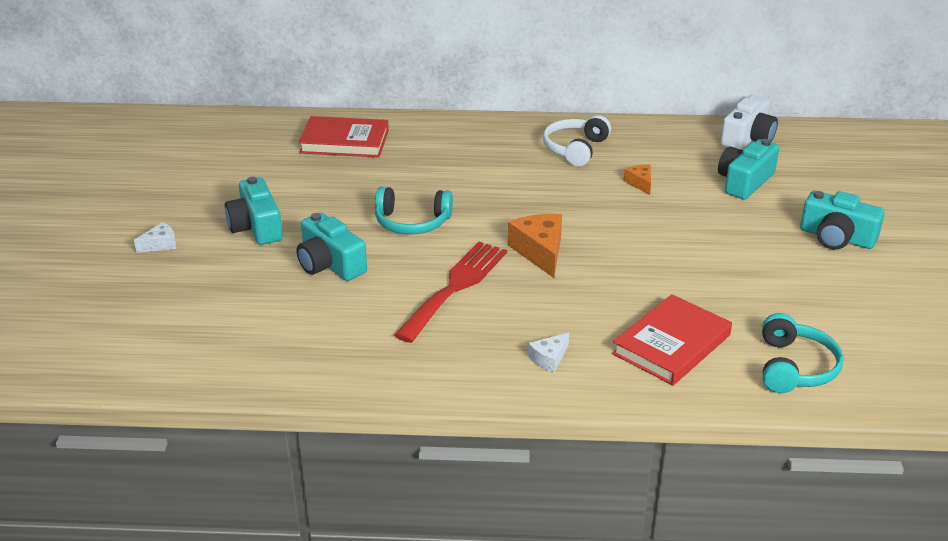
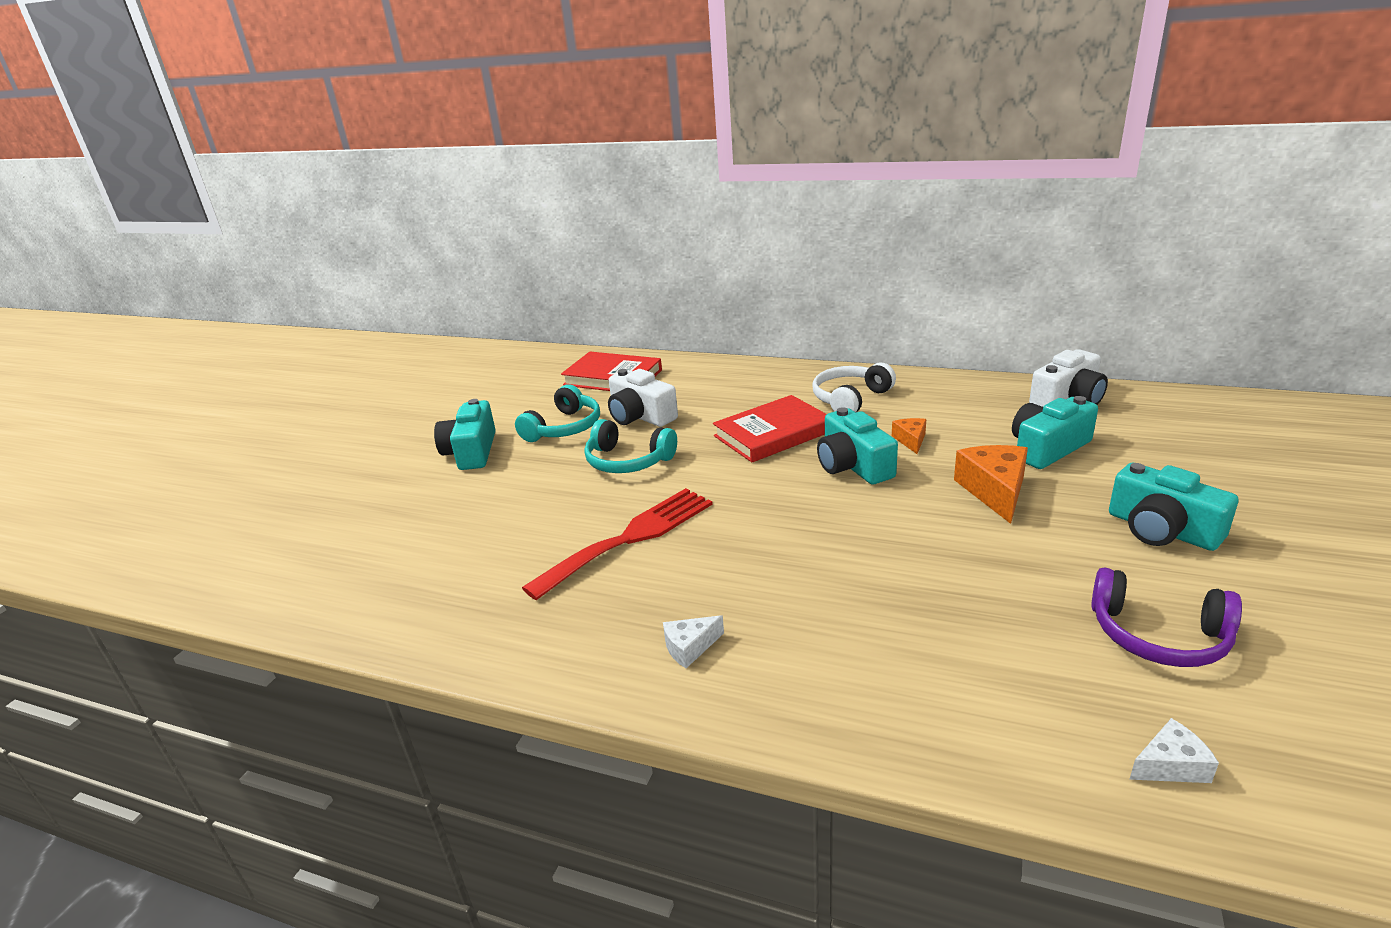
camera: 20 degrees right, 5 degrees down
(160, 244) = (372, 461): white cheese -> white cheese (1170, 765)
(330, 264) = (514, 497): turquoise camera -> turquoise camera (853, 465)
(397, 179) = (640, 416): none -> white camera
(540, 252) = (751, 507): orange cheese -> orange cheese (994, 491)
(672, 344) = (866, 652): red book -> red book (773, 434)
(794, 367) = (1043, 719): turquoise headphones -> turquoise headphones (564, 428)
(849, 308) = (1158, 635): none -> purple headphones

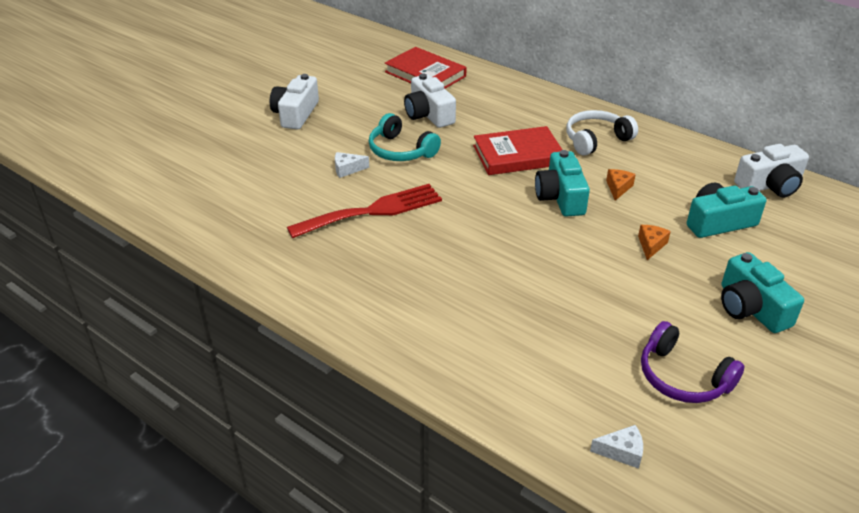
camera: 15 degrees right, 10 degrees up
(471, 451) = (296, 114): turquoise camera -> white camera
(564, 428) = (368, 110): turquoise headphones -> none
(690, 647) = (373, 296): white cheese -> white cheese (347, 169)
(994, 491) = (651, 245): orange cheese -> orange cheese, size x0.55

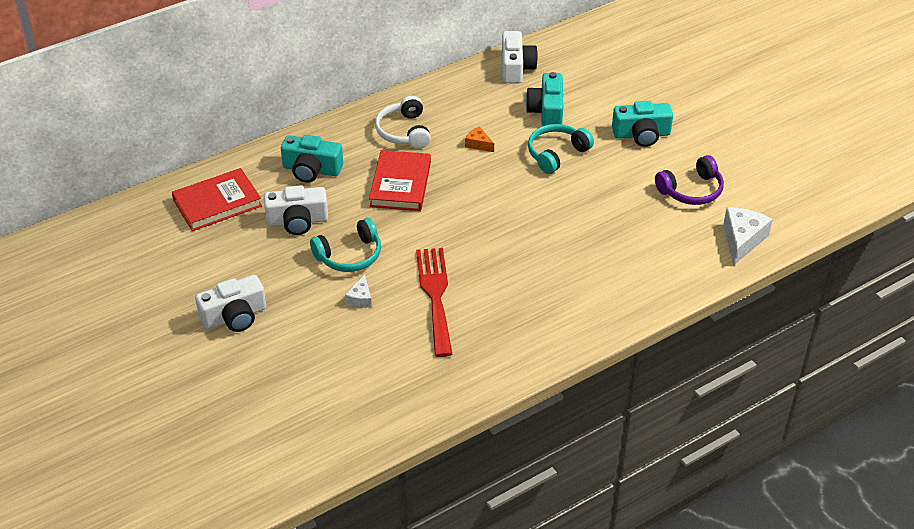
camera: 70 degrees left, 5 degrees up
(296, 114) = (234, 316): white camera -> white camera turned 60 degrees counterclockwise
(560, 197) = (474, 179): turquoise camera -> turquoise camera (311, 170)
(622, 452) = (742, 240): white cheese -> white cheese, size x1.83
(651, 245) = (556, 154): orange cheese -> turquoise headphones

